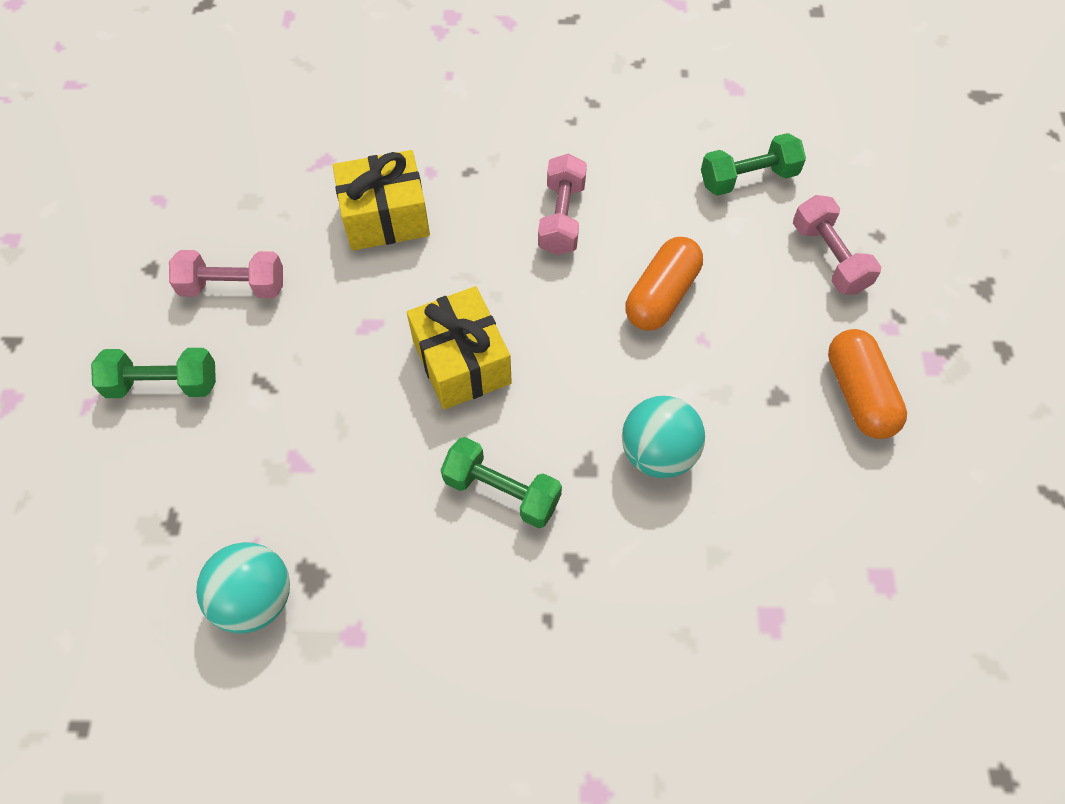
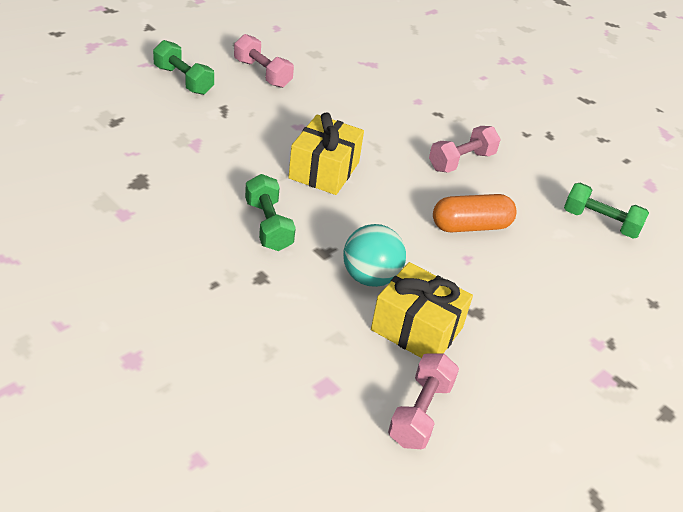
camera: 40 degrees right, 20 degrees down
(255, 599) = (106, 169): turquoise ball -> none
(385, 217) = (369, 100): yellow gift -> yellow gift (417, 329)
(829, 258) = (602, 287): pink dumbbell -> pink dumbbell (420, 413)
(858, 394) = (529, 351): orange capsule -> none

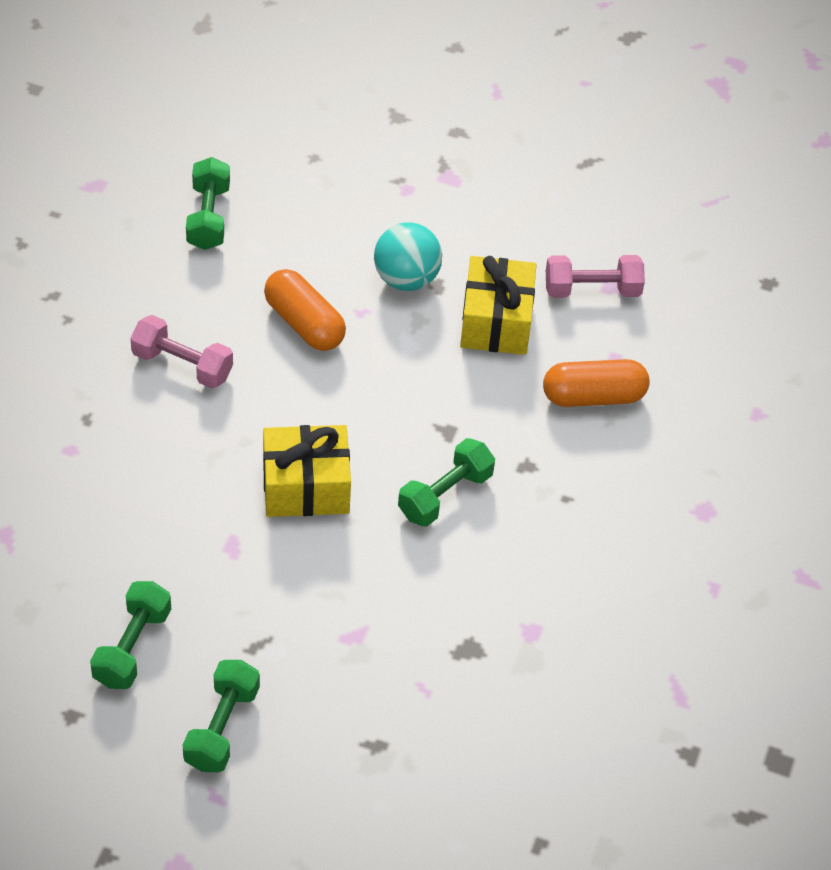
camera: 115 degrees left, 10 degrees up
(262, 73) = (132, 647): pink dumbbell -> green dumbbell
(299, 350) = (593, 396): none -> orange capsule
(370, 277) = (454, 380): turquoise ball -> turquoise ball (406, 279)

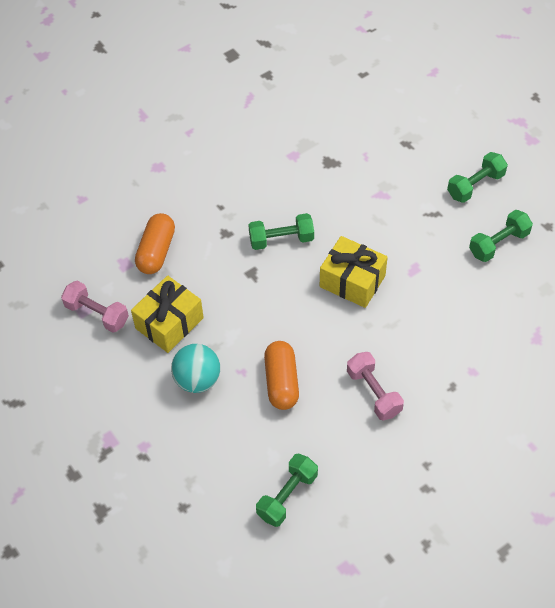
camera: 140 degrees left, 5 degrees up
(593, 396) = (156, 251): orange capsule -> orange capsule turned 75 degrees clockwise

